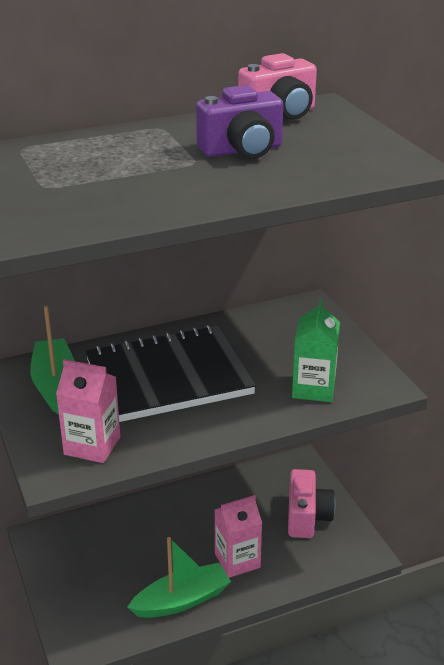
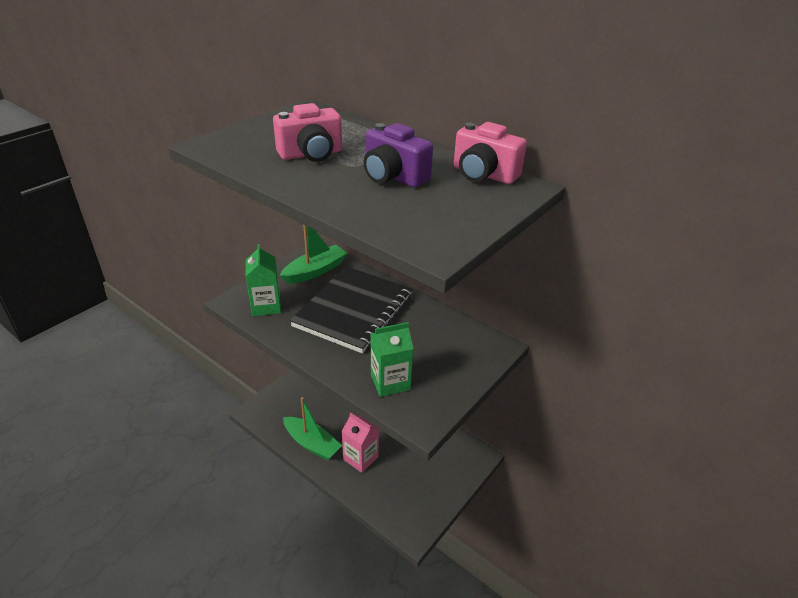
camera: 60 degrees right, 5 degrees up
(92, 445) = (266, 306): pink carton -> green carton
(168, 377) = (354, 310): black notebook -> black notebook turned 75 degrees clockwise
(307, 517) = (425, 481): pink camera -> pink camera (311, 154)

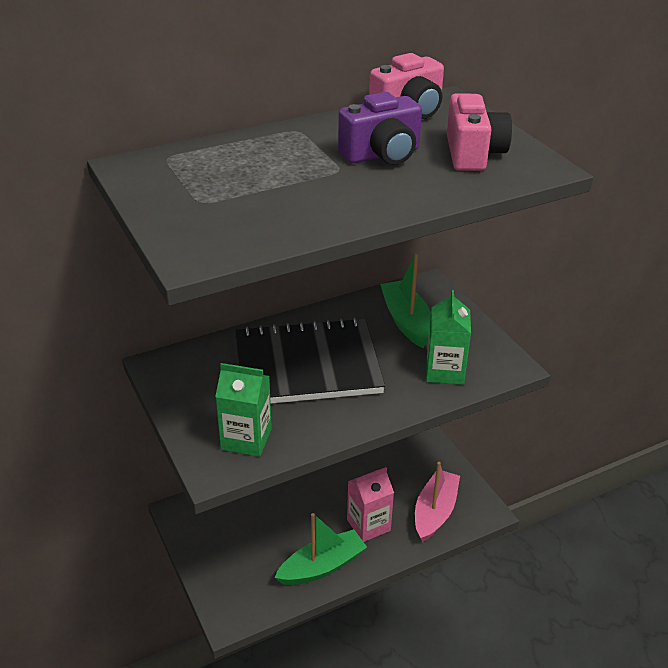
camera: 65 degrees left, 0 degrees up
(311, 154) = (286, 189): pink camera -> pink camera (473, 154)
(315, 271) = (200, 377): green boat -> green boat (406, 321)
(354, 310) = (307, 365): black notebook -> black notebook turned 60 degrees counterclockwise
(395, 496) = (435, 511): none -> pink boat

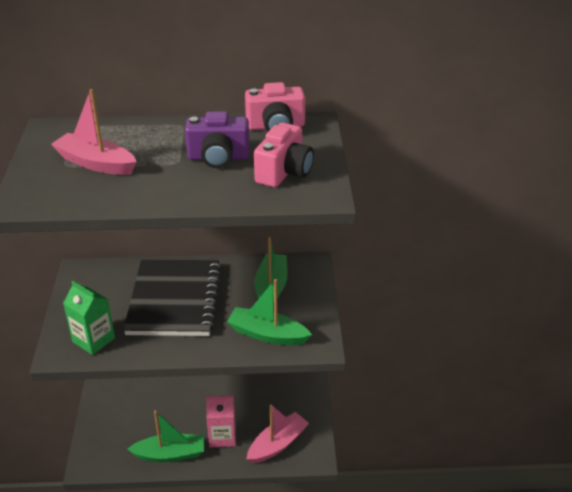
camera: 25 degrees right, 0 degrees up
(239, 191) = (96, 163): none -> pink boat
(307, 365) = (174, 300): black notebook -> black notebook turned 75 degrees clockwise
(444, 371) = (267, 334): green carton -> green boat

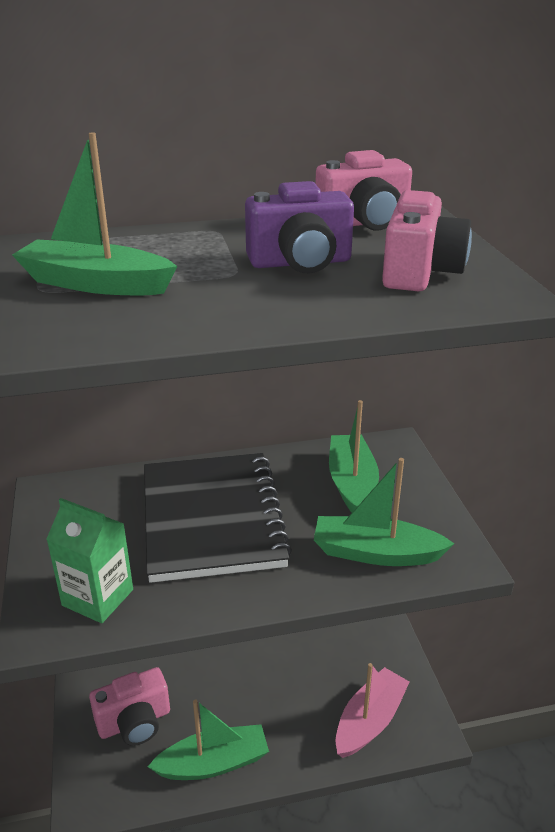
camera: 10 degrees left, 5 degrees down
(96, 163) = (95, 284): pink boat -> green boat
(127, 423) = (134, 722): none -> pink camera
(222, 436) = (285, 721): pink carton -> none

